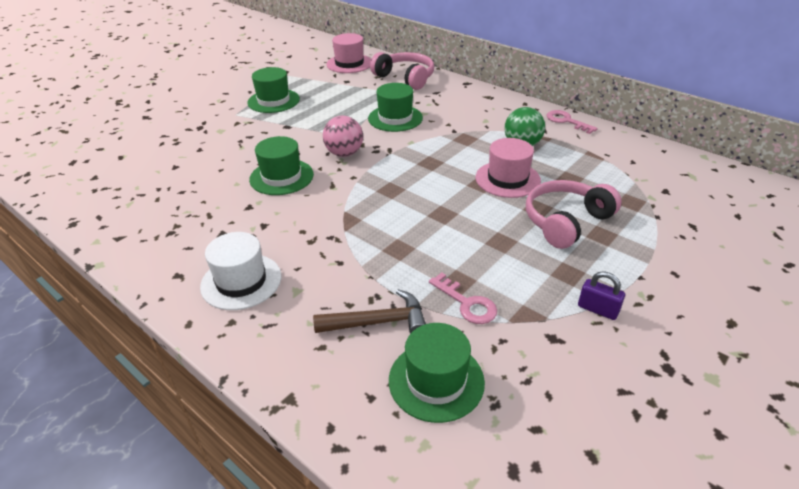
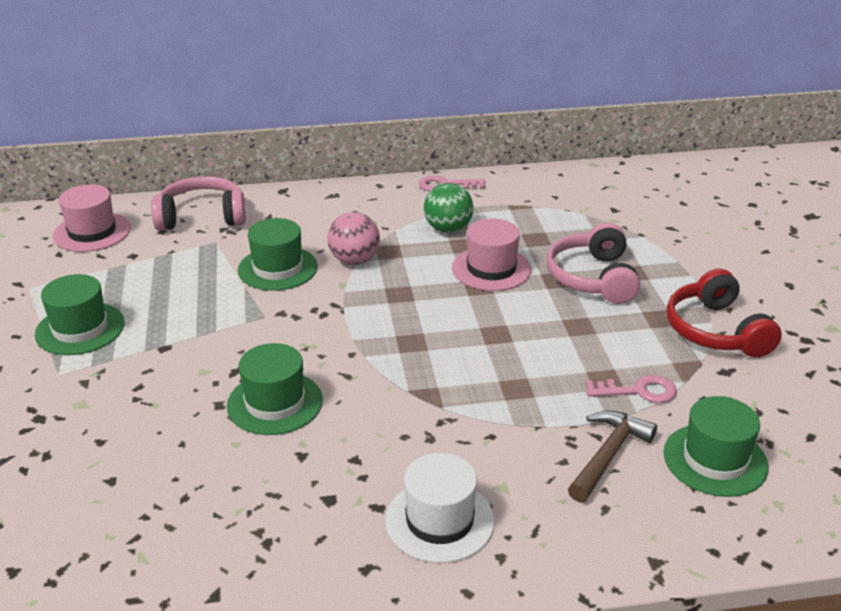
camera: 50 degrees left, 5 degrees down
(344, 153) = (295, 336): pink ball -> pink ball (354, 260)
(598, 309) = (716, 331): purple padlock -> red headphones

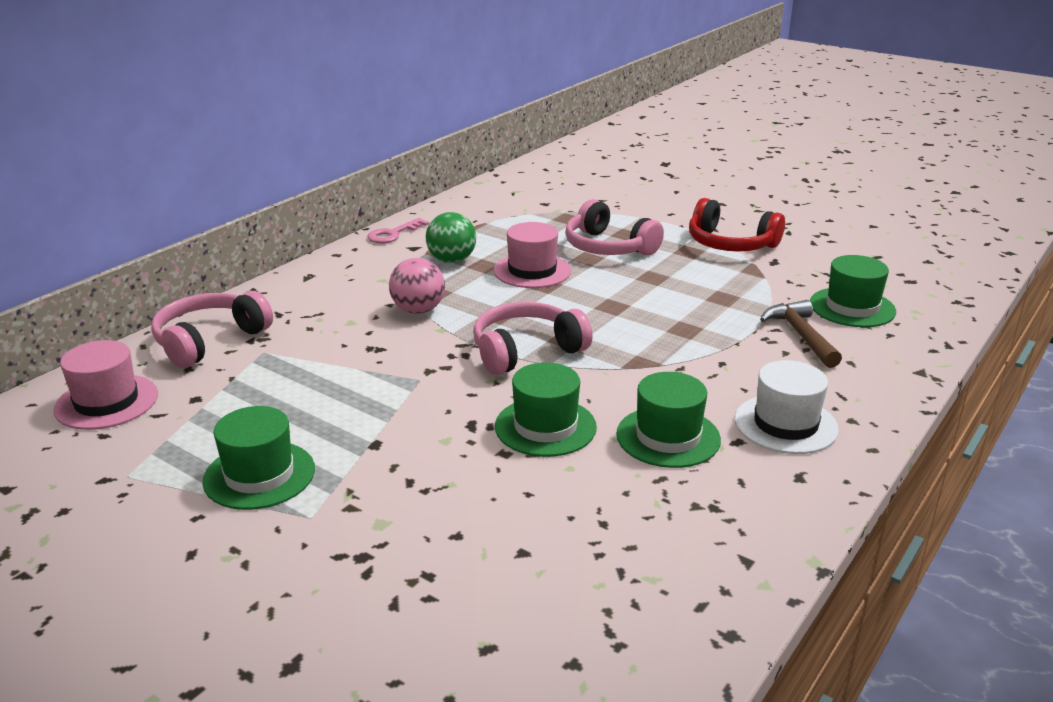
camera: 45 degrees left, 5 degrees down
(277, 268) = (363, 344): green hat -> green hat (668, 437)
(366, 336) = (526, 351): none -> pink headphones
(638, 391) = (752, 295): pink key -> none

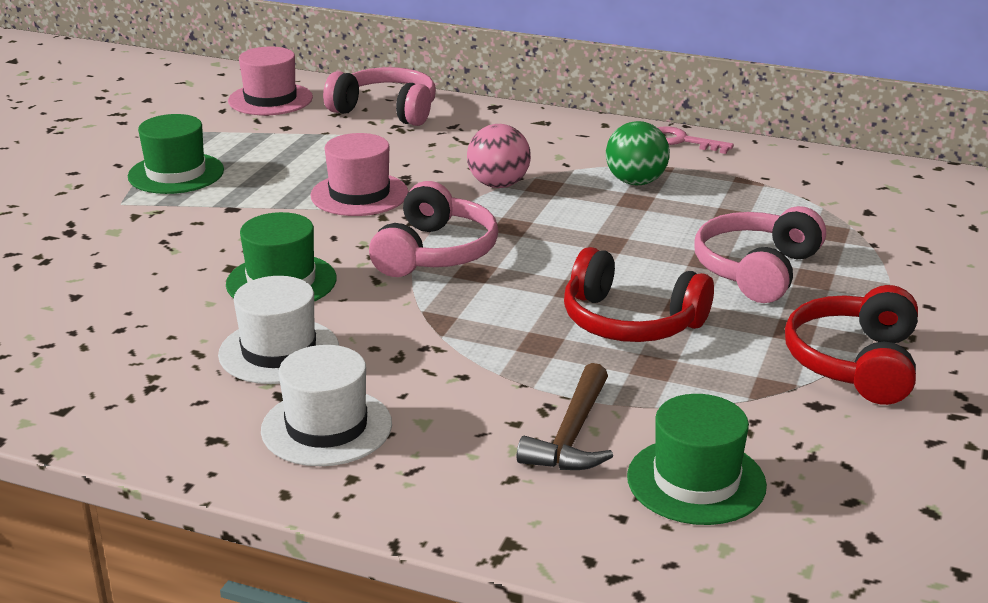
camera: 75 degrees right, 0 degrees up
(526, 351) = (434, 252): pink headphones -> pink headphones turned 60 degrees clockwise
(532, 271) = (642, 230): pink hat -> pink hat (359, 194)
(662, 296) = (630, 321): none -> red headphones
(668, 437) = (279, 351): green hat -> white hat
(801, 336) = (572, 435): brown hammer -> brown hammer turned 135 degrees clockwise

